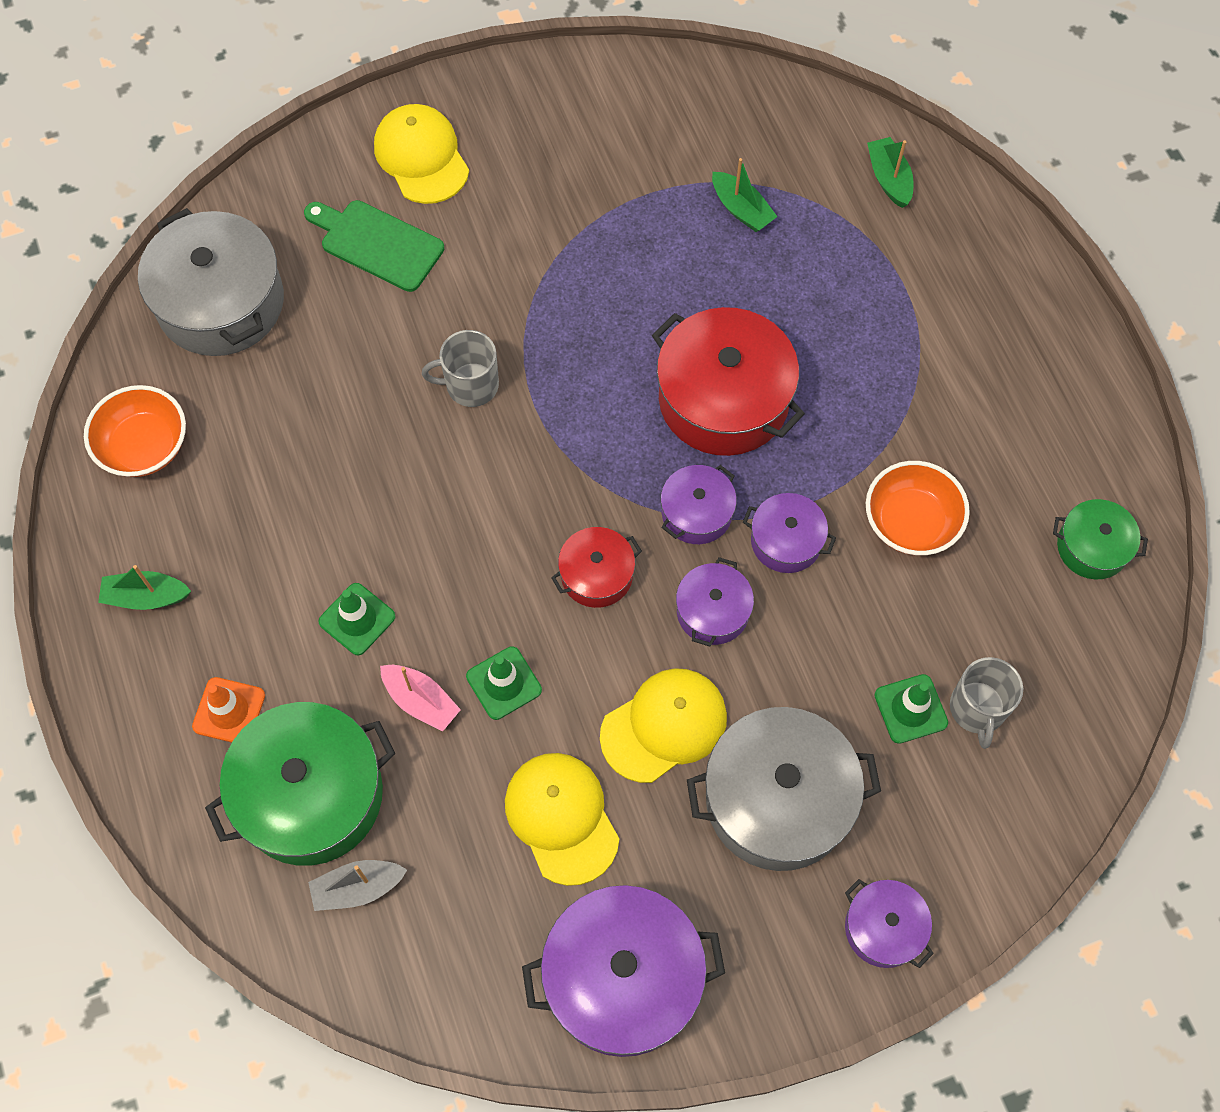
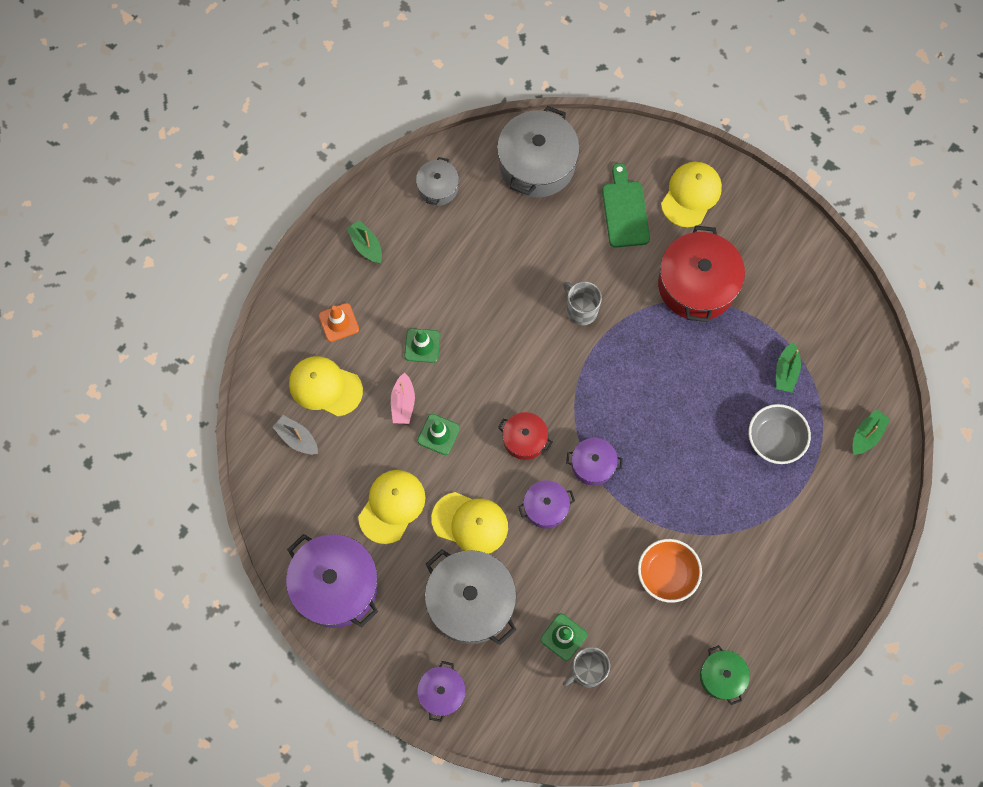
camera: 55 degrees right, 5 degrees up
(144, 446) = (438, 188): orange bowl -> grey pot
(311, 794) = (325, 387): green pot -> yellow cap
(723, 399) = (666, 436): red pot -> red pot (696, 285)
(786, 541) = (610, 518): purple pot -> none
(821, 280) = (775, 439): none -> grey bowl

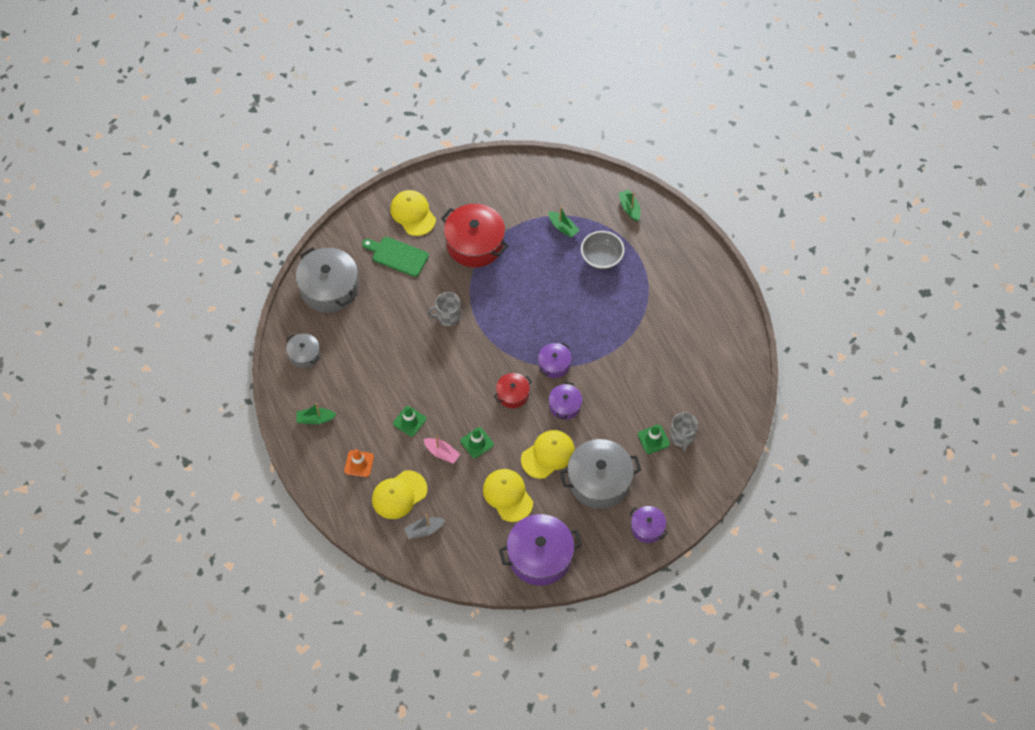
camera: 60 degrees left, 10 degrees down
(667, 574) = (649, 361): orange bowl -> none
(722, 676) = (728, 366): green pot -> none

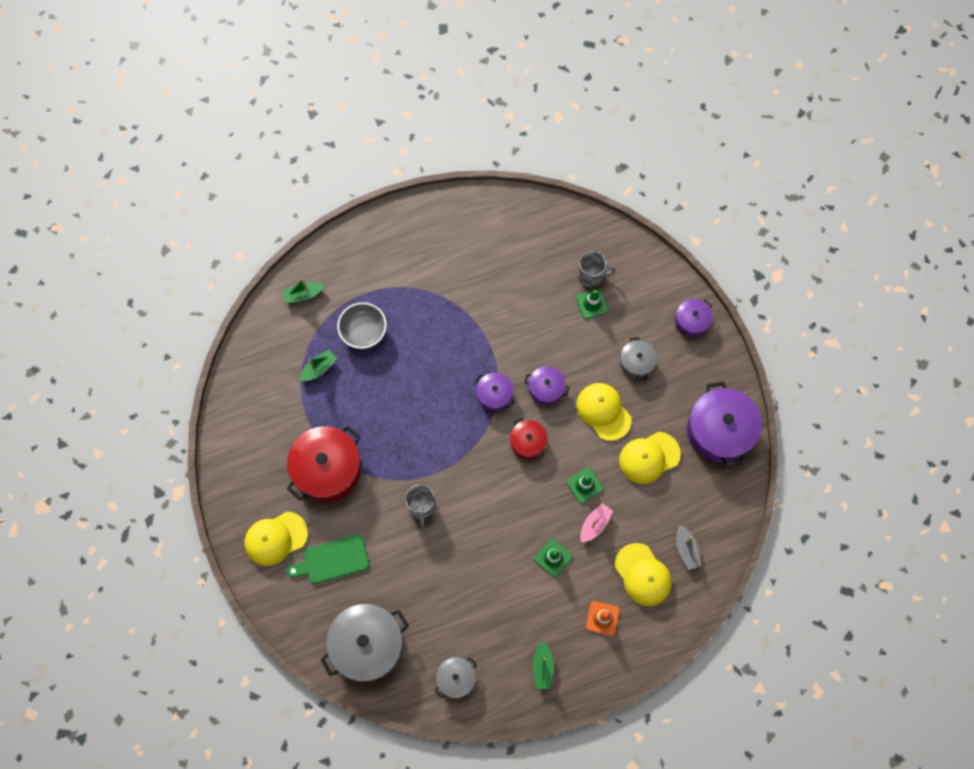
camera: 85 degrees left, 10 degrees up
(397, 256) = (332, 560): green cutting board -> green cutting board turned 45 degrees clockwise
(599, 481) = (636, 362): grey pot -> grey pot, size x0.53

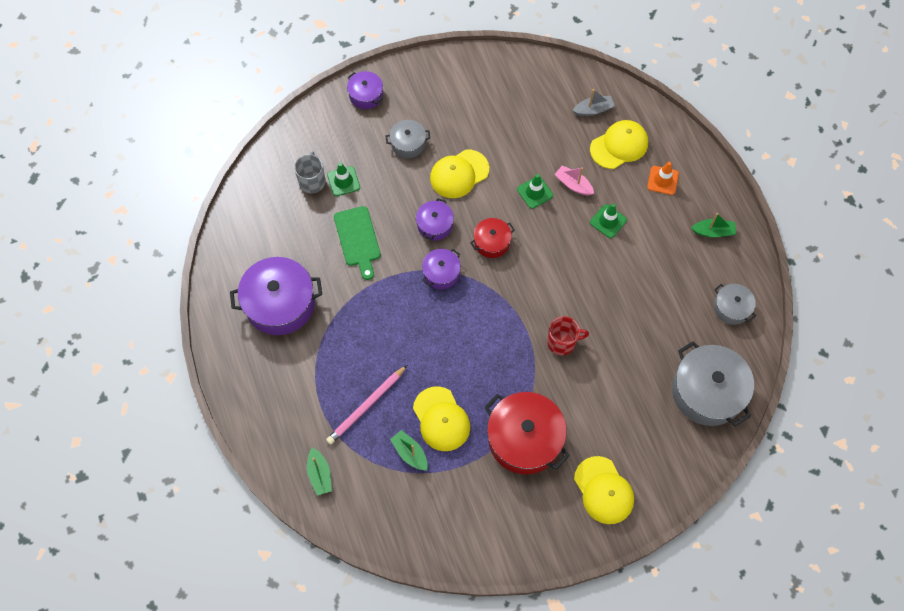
camera: 90 degrees left, 5 degrees down
(332, 560) = (623, 430): green cutting board -> green cutting board (358, 239)
(363, 331) = (366, 406): grey bowl -> pink pencil
(421, 506) = (562, 342): grey mug -> red mug
(649, 457) = (505, 136): yellow cap -> yellow cap (441, 419)
(719, 430) = (477, 77): purple pot -> purple pot (280, 304)

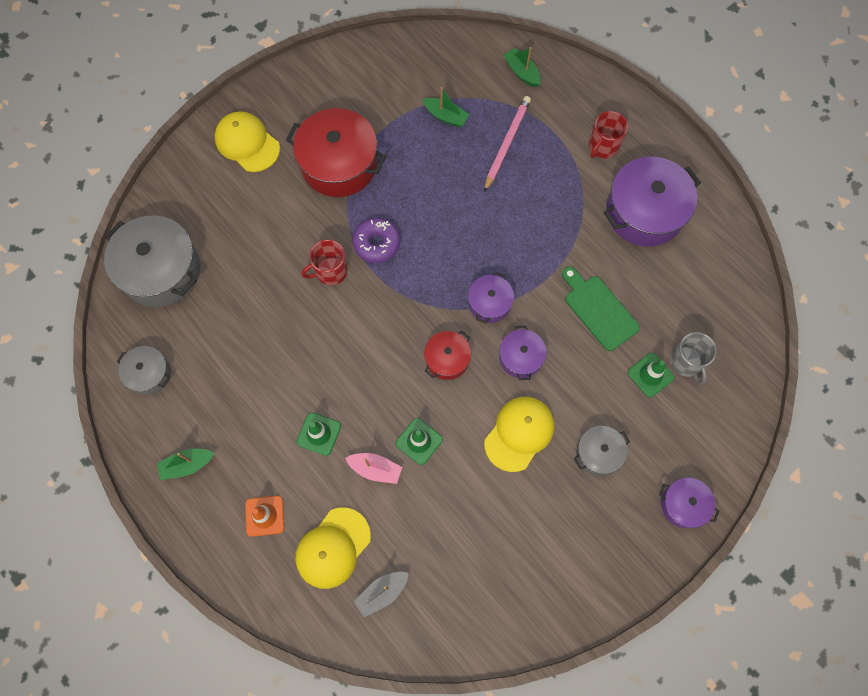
camera: 160 degrees right, 5 degrees up
(283, 373) = (603, 146): none -> red mug
(441, 419) = (428, 155): yellow cap -> none
(515, 353) = (376, 243): none -> purple donut

